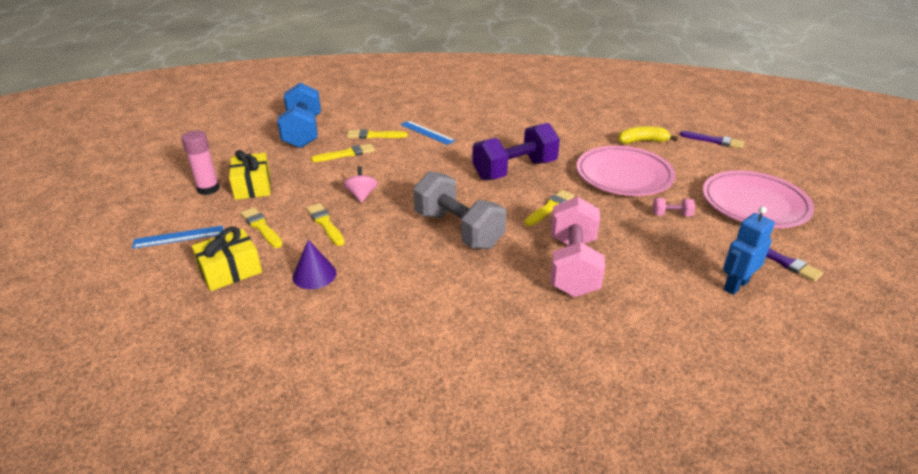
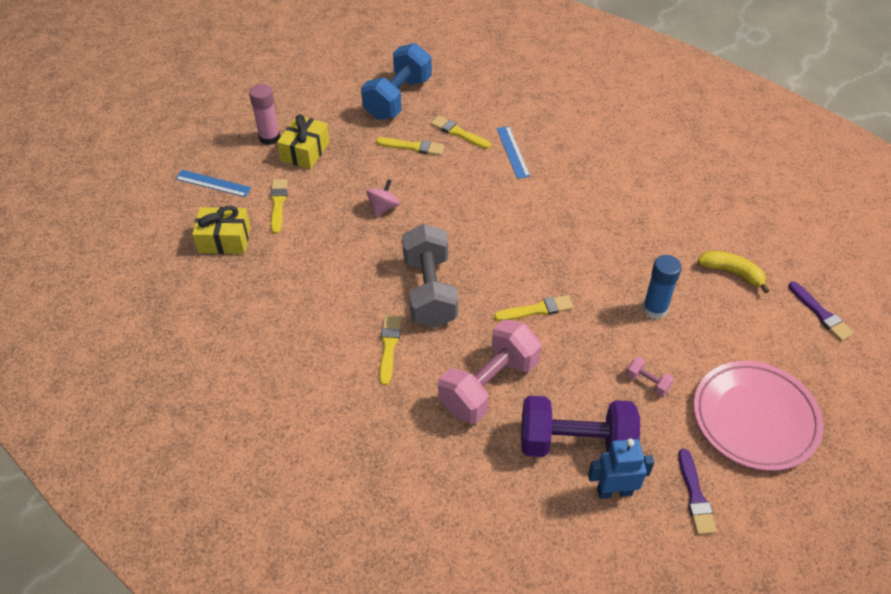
camera: 35 degrees right, 15 degrees up
(314, 275) = (279, 277): purple cone -> none
(325, 223) = (328, 226): yellow brush -> yellow brush (389, 347)
(515, 170) = (550, 245): purple dumbbell -> purple dumbbell (575, 443)
(623, 176) = (654, 309): pink plate -> blue glue stick

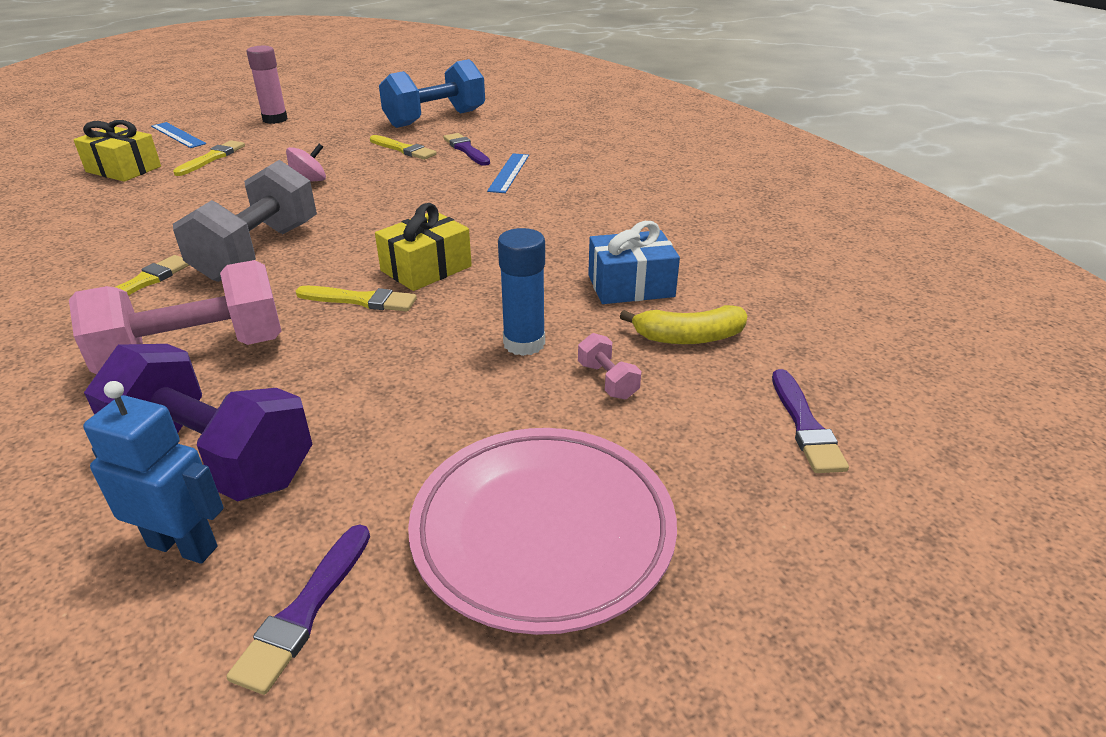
camera: 25 degrees right, 15 degrees down
(305, 151) = (293, 133): yellow gift -> yellow gift (426, 268)
(458, 133) = (466, 149): yellow brush -> purple brush
(647, 382) = (415, 420): pink dumbbell -> pink dumbbell (607, 381)
(674, 242) = (630, 286): none -> blue gift
(732, 273) = (688, 337): yellow banana -> yellow banana turned 120 degrees clockwise

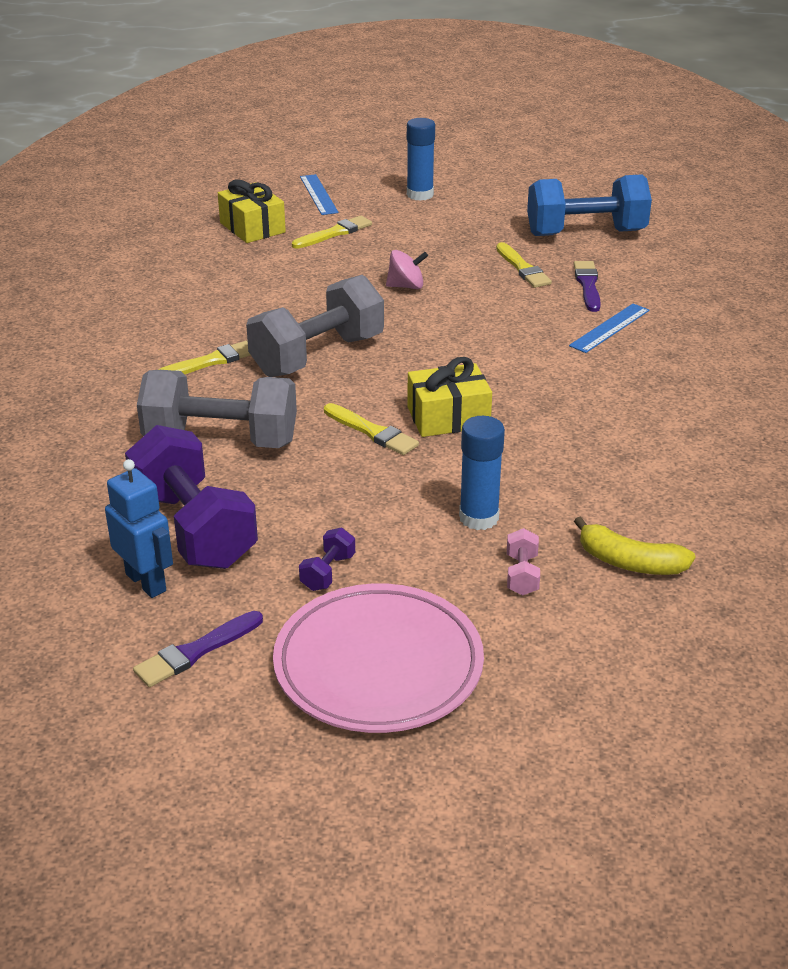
camera: 30 degrees right, 0 degrees up
(195, 354) = (221, 440): pink dumbbell -> grey dumbbell
(275, 119) = (420, 195): pink glue stick -> blue glue stick
(409, 449) = (328, 572): none -> purple dumbbell
(630, 286) = (622, 495): blue gift -> none
(805, 425) = (657, 673): purple brush -> none

